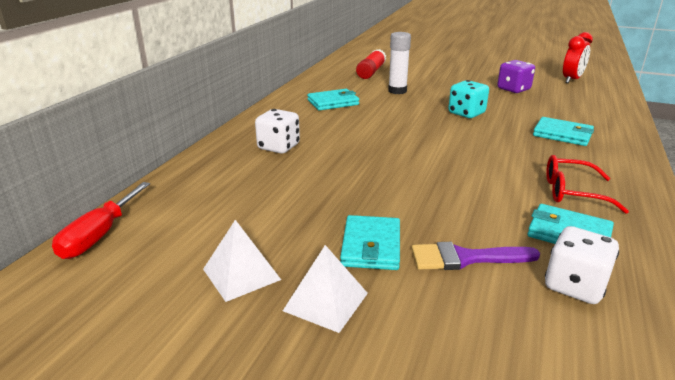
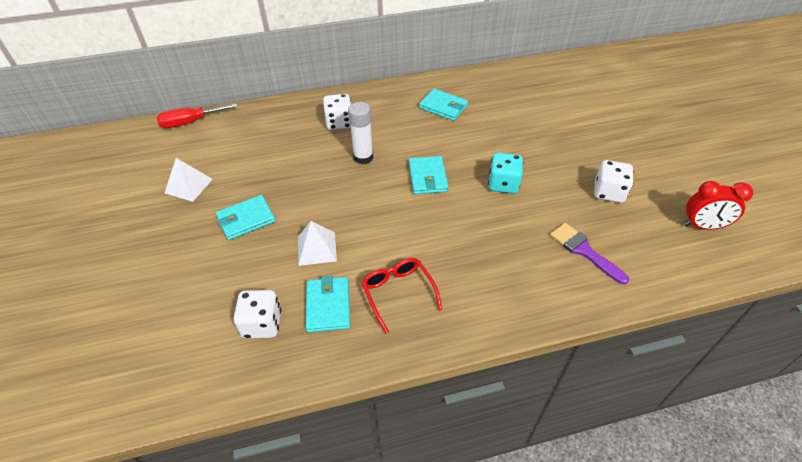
camera: 55 degrees right, 20 degrees up
(326, 301) = (184, 226): white pyramid -> white pyramid (317, 248)
(371, 72) = (540, 92): red glue stick -> none
(397, 91) = (510, 126): white glue stick -> white glue stick (363, 157)
(465, 258) = (260, 264): purple brush -> purple brush (584, 251)
(513, 89) = (608, 192): purple dice -> white dice
(562, 134) = (518, 258): turquoise wallet -> turquoise wallet (427, 177)

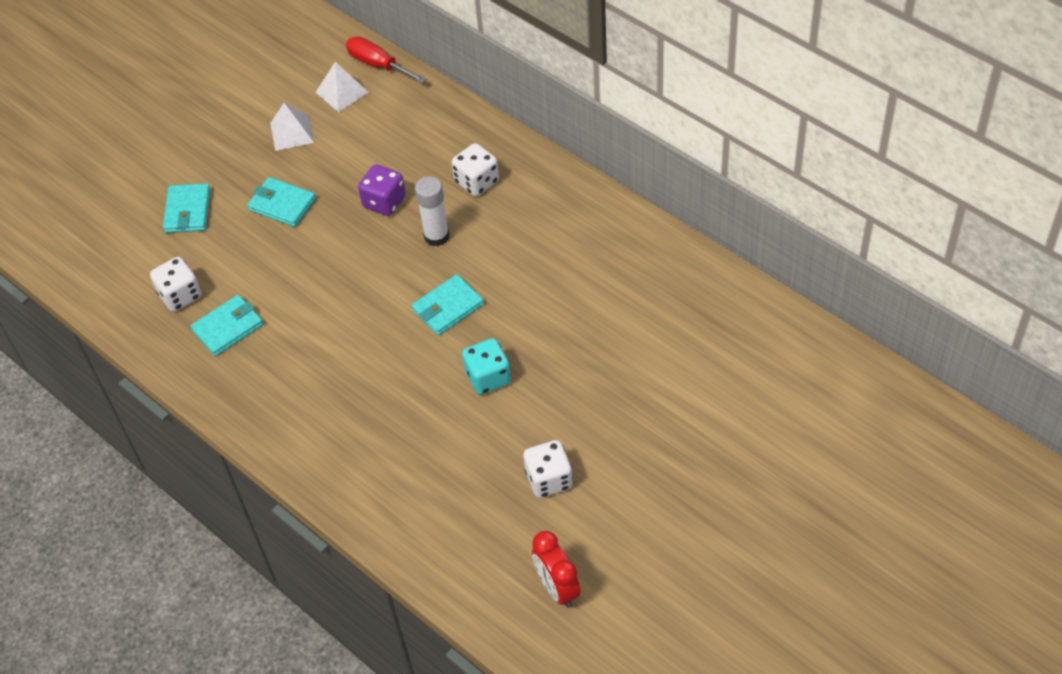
camera: 60 degrees right, 5 degrees up
(307, 168) = (384, 202): none -> purple dice
(317, 248) = (285, 278): white pyramid -> white pyramid (342, 92)
(398, 293) = (276, 369): red glasses -> none
(443, 107) = (585, 255): turquoise wallet -> turquoise wallet (188, 211)
(584, 251) = (436, 491): purple brush -> none

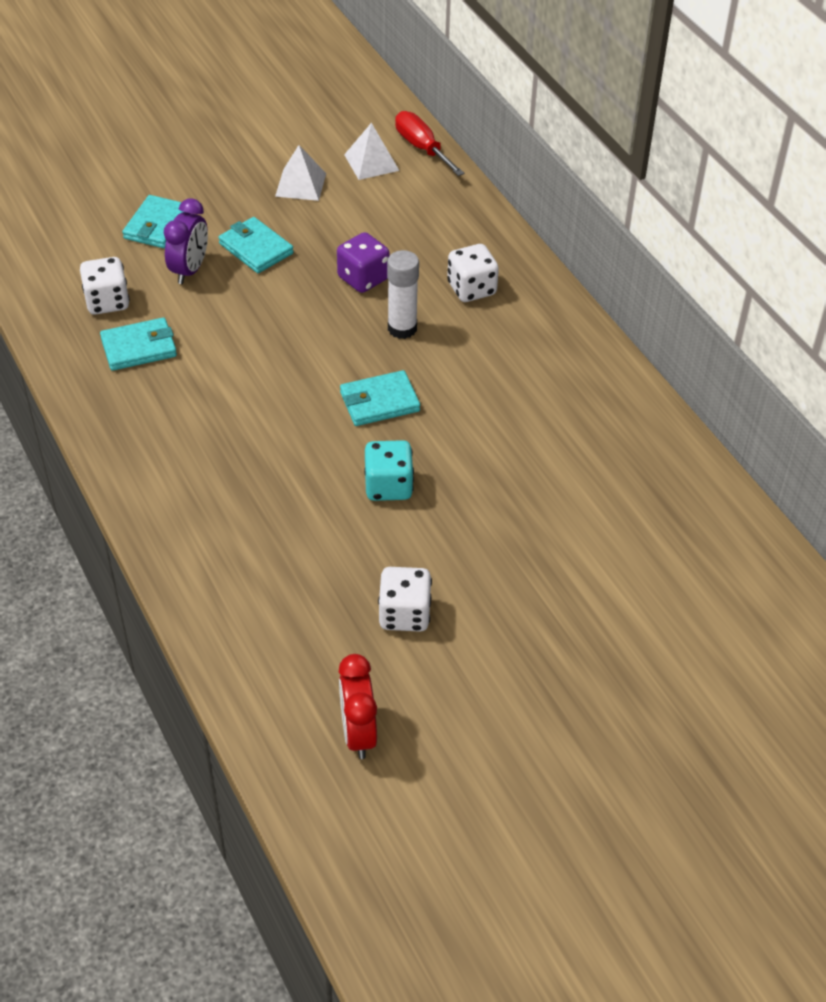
camera: 15 degrees right, 5 degrees down
(236, 243) = (190, 270): none -> purple clock

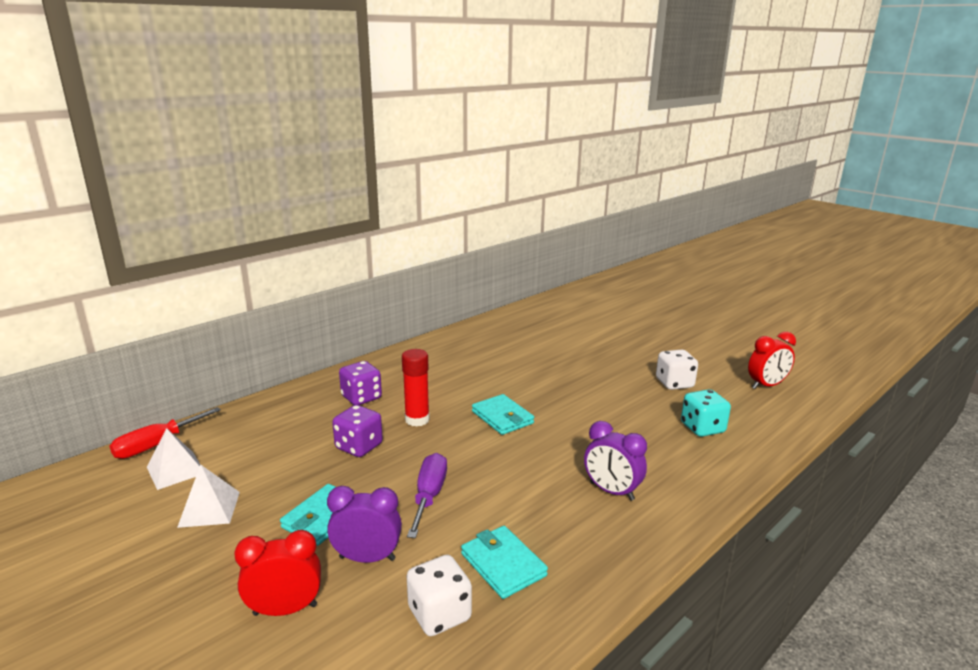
camera: 105 degrees left, 25 degrees down
(157, 225) = (285, 609): turquoise wallet -> red clock
(198, 452) = (611, 491): none -> purple clock
(255, 317) = (429, 496): none -> purple screwdriver
(388, 486) = (580, 402): turquoise dice -> turquoise dice (702, 428)
(402, 328) = (417, 420): white glue stick -> red glue stick
(471, 289) = (361, 397): white dice -> purple dice

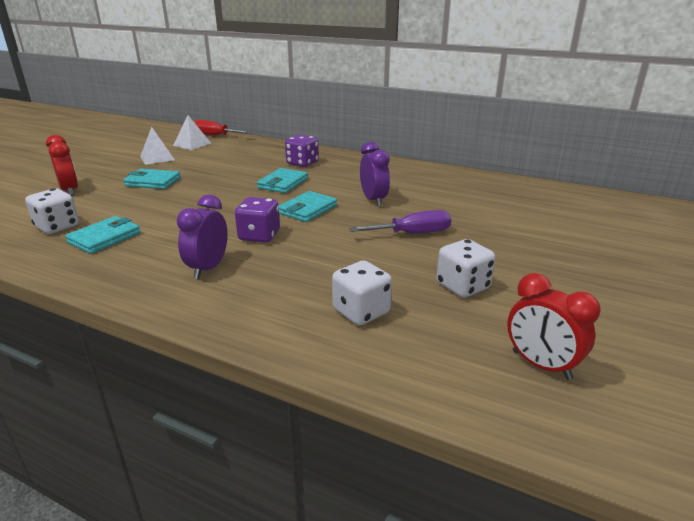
camera: 70 degrees right, 5 degrees up
(359, 447) = (236, 175): purple dice -> purple dice (259, 236)
(367, 558) = (113, 199): purple clock -> purple clock (373, 200)
(417, 420) = (283, 183): red glue stick -> turquoise wallet
(429, 496) = (183, 203): purple screwdriver -> purple screwdriver (412, 233)
(702, 428) = (361, 312): turquoise dice -> white dice

